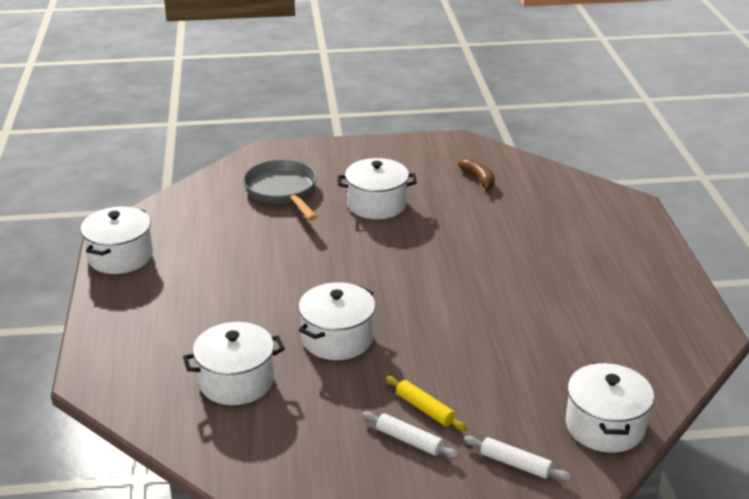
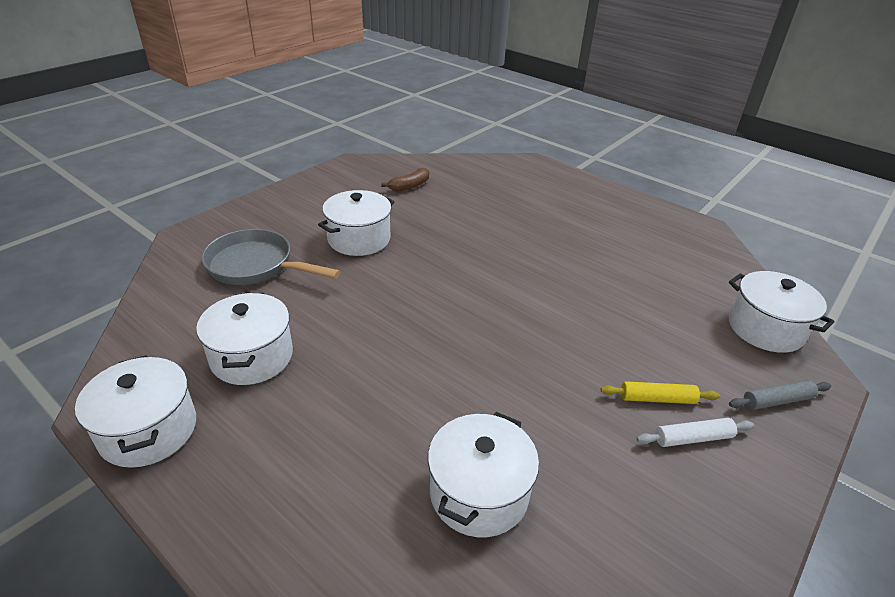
camera: 45 degrees left, 5 degrees up
(337, 338) = (501, 379): white pot -> white pot (252, 357)
(478, 179) = (409, 186): brown banana -> brown banana turned 120 degrees clockwise
(515, 464) = (777, 401): white rolling pin -> grey rolling pin

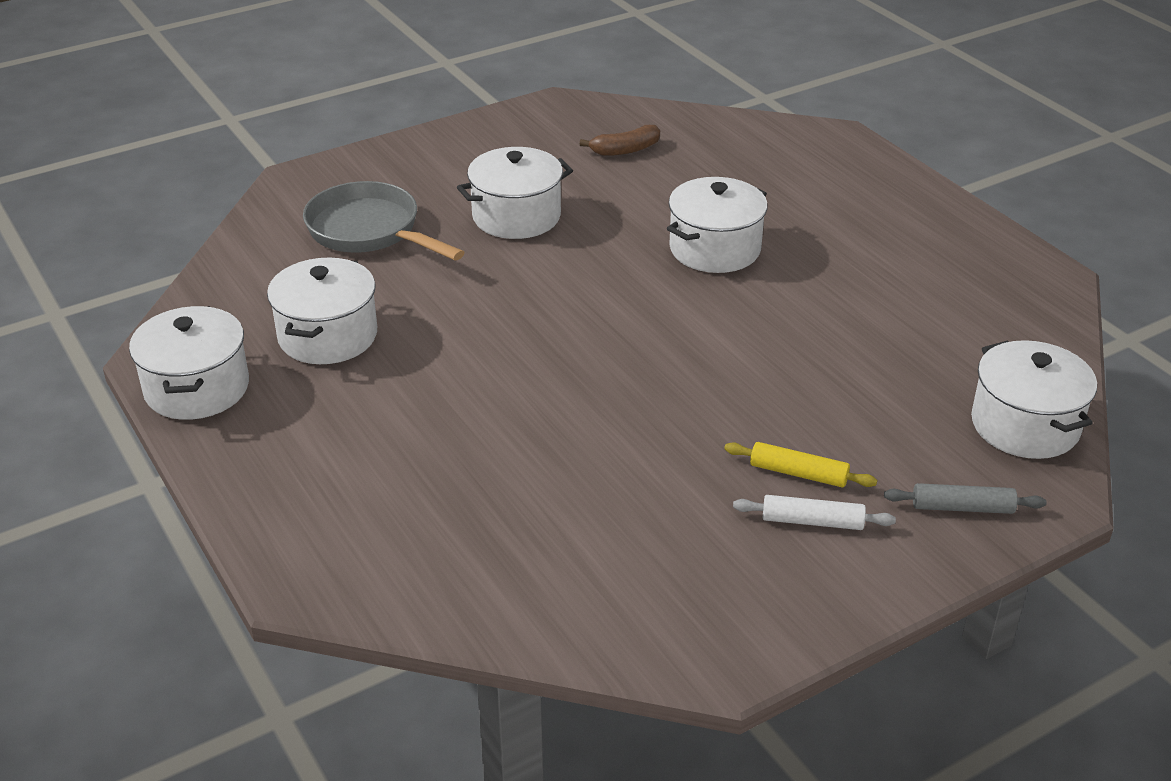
camera: 20 degrees right, 0 degrees up
(479, 493) = (519, 517): white pot -> white pot (715, 249)

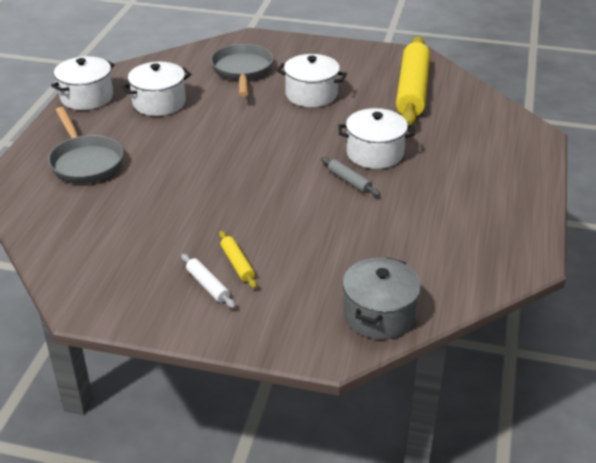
camera: 45 degrees right, 0 degrees up
(370, 477) = (85, 162): none -> grey pan
(625, 150) = (412, 90): brown banana -> yellow rolling pin
(962, 508) = (280, 326): grey rolling pin -> grey rolling pin (349, 181)
(1024, 425) = (379, 315): white pot -> grey pot

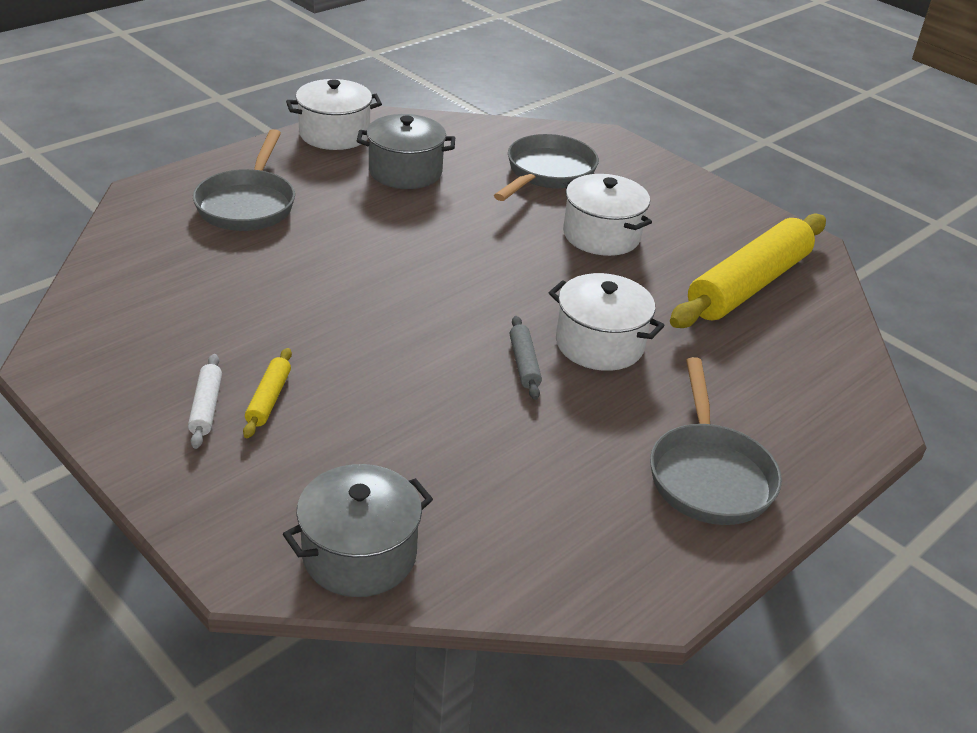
camera: 30 degrees right, 0 degrees up
(159, 103) = (405, 172): white pot -> grey pot
(494, 193) = (709, 475): none -> grey pan

